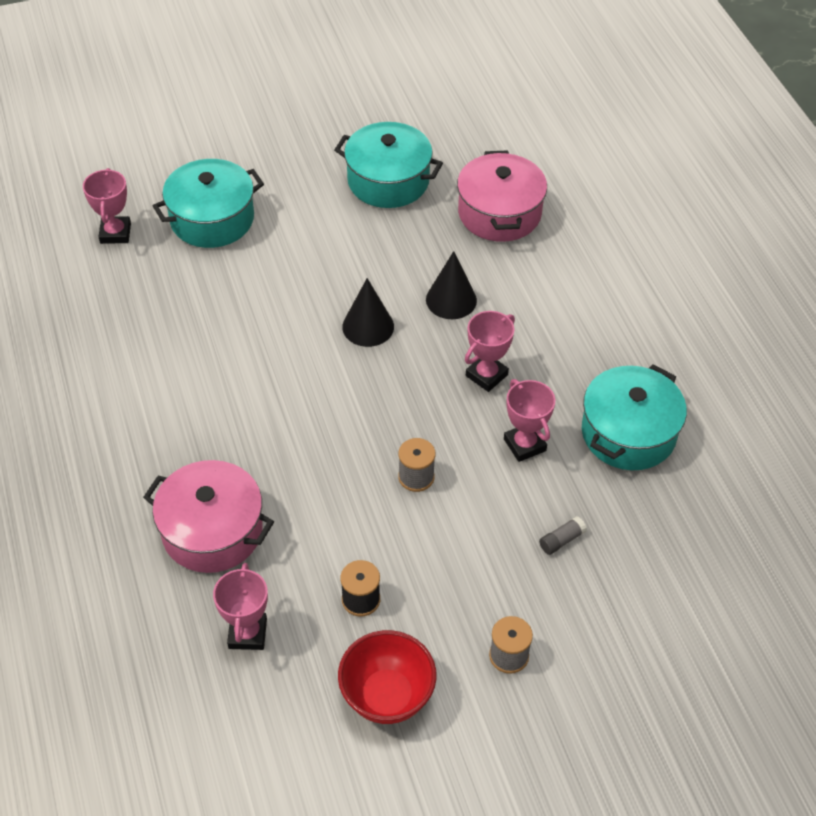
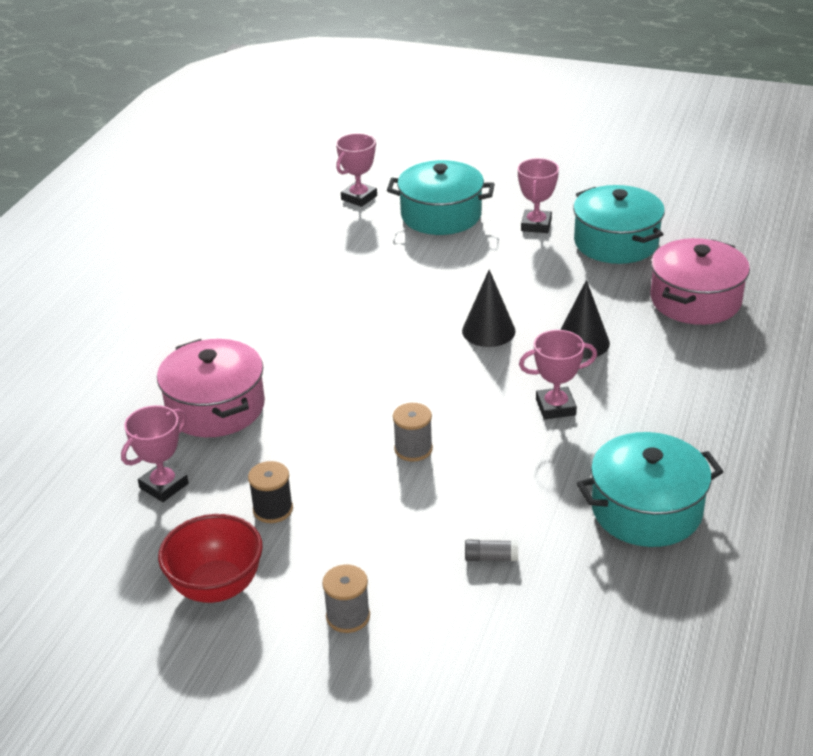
camera: 40 degrees right, 15 degrees down
(524, 445) = (535, 472): pink trophy -> pink trophy (536, 225)

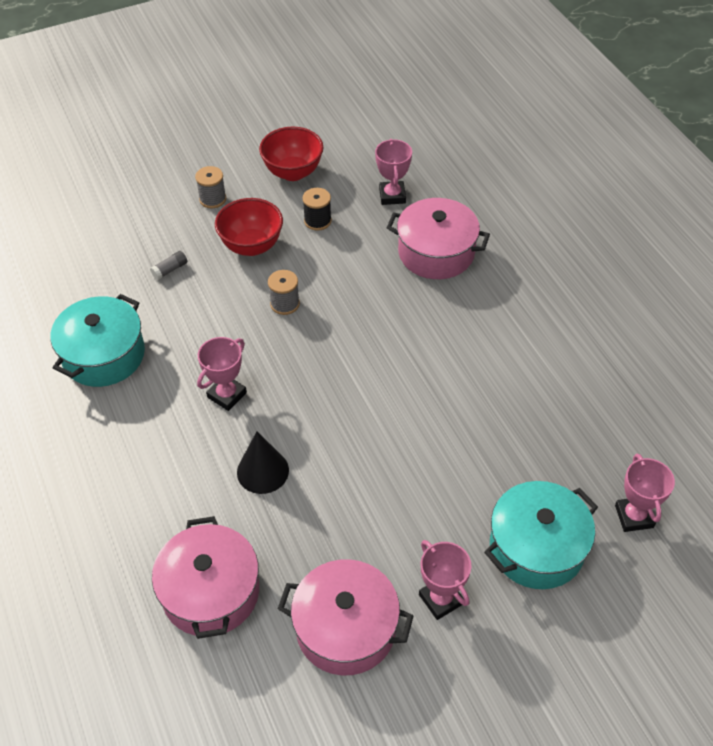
camera: 135 degrees right, 15 degrees up
(374, 527) = (252, 246): none -> red bowl
(488, 331) = (343, 433): black cone -> none
(616, 242) = (346, 628): turquoise pot -> pink pot

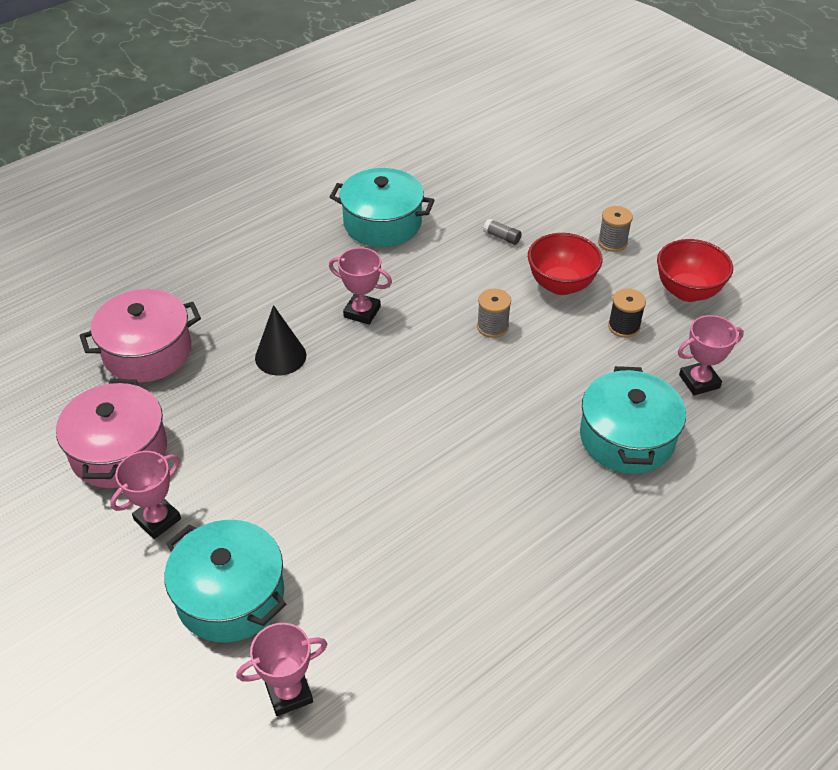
camera: 75 degrees right, 5 degrees down
(436, 252) = (627, 438): pink pot -> turquoise pot

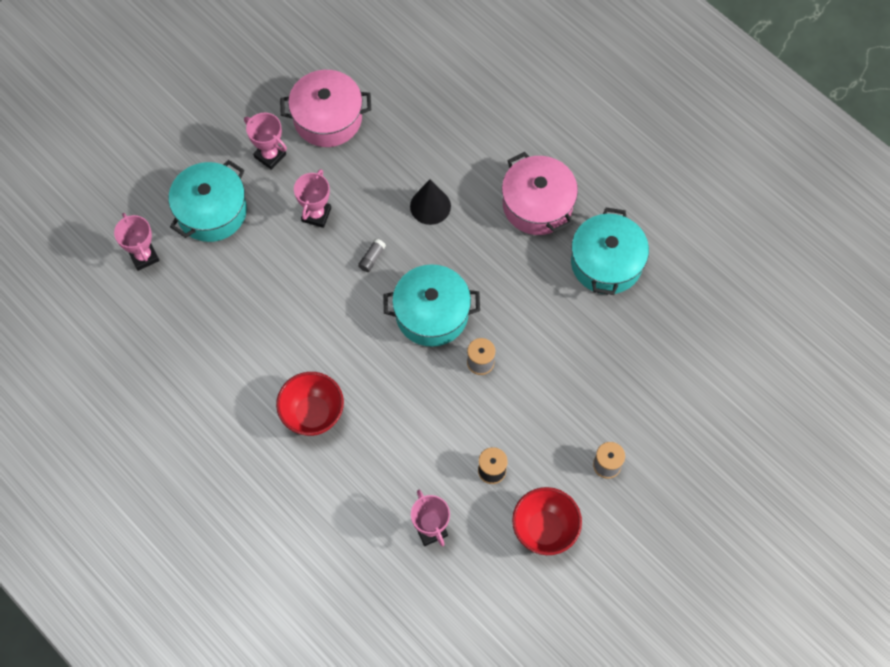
camera: 85 degrees right, 20 degrees up
(147, 351) = (427, 113): pink pot -> pink pot (537, 204)
(362, 312) = (487, 259): pink trophy -> pink trophy (316, 214)
(502, 237) = (600, 366): grey glue stick -> grey glue stick (372, 258)
(561, 285) = (540, 418): red bowl -> red bowl (313, 414)
(627, 438) = (364, 467): turquoise pot -> turquoise pot (431, 314)

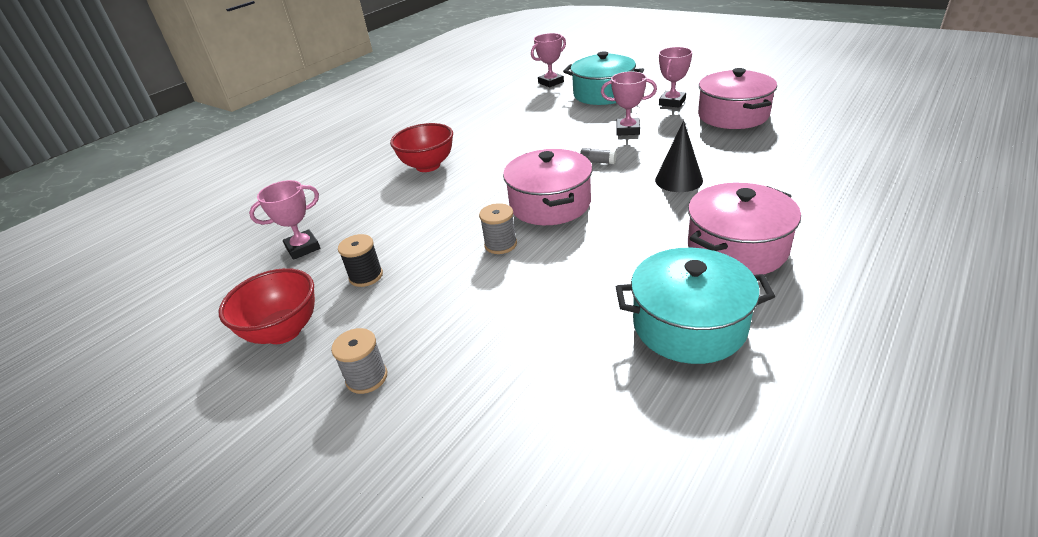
camera: 85 degrees right, 30 degrees down
(431, 314) = (550, 204): turquoise pot -> pink pot

